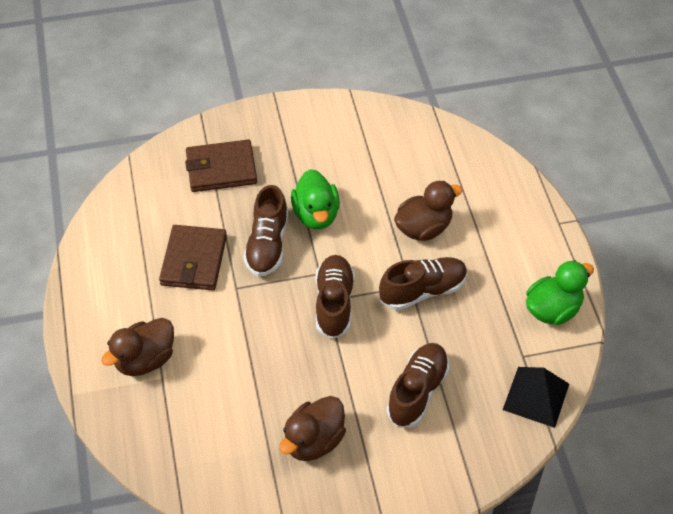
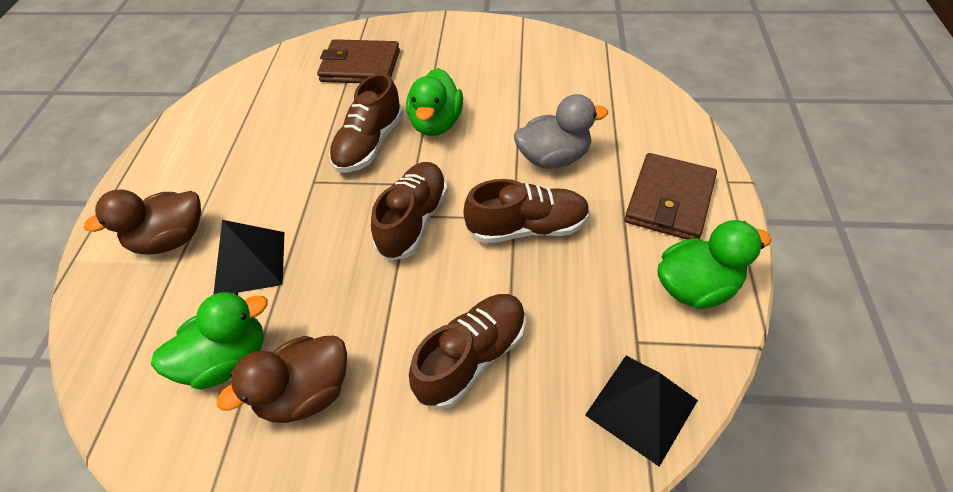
camera: 20 degrees right, 0 degrees up
(194, 260) = (285, 145): brown wallet -> brown wallet (669, 200)
(221, 364) = (250, 263): none -> black pyramid
(245, 434) = (228, 359): none -> green duck
(423, 228) = (554, 158): brown duck -> grey duck

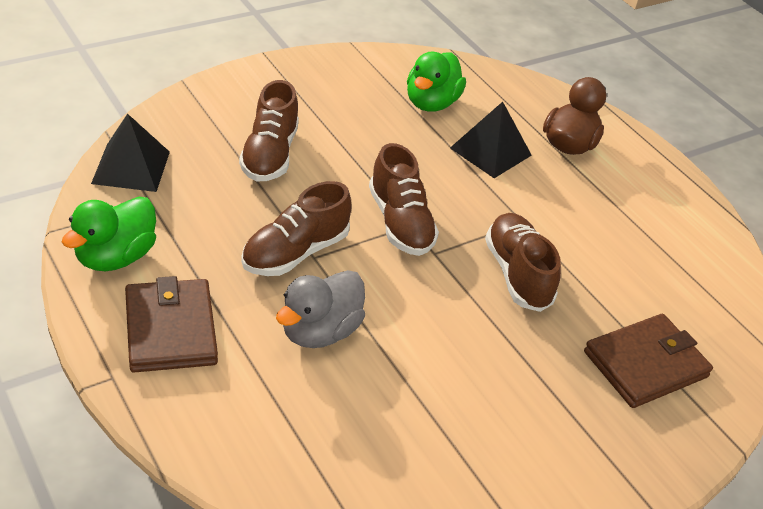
camera: 135 degrees right, 10 degrees down
(306, 393) = (362, 105): brown duck -> none
(436, 123) = (477, 323): green duck -> none

